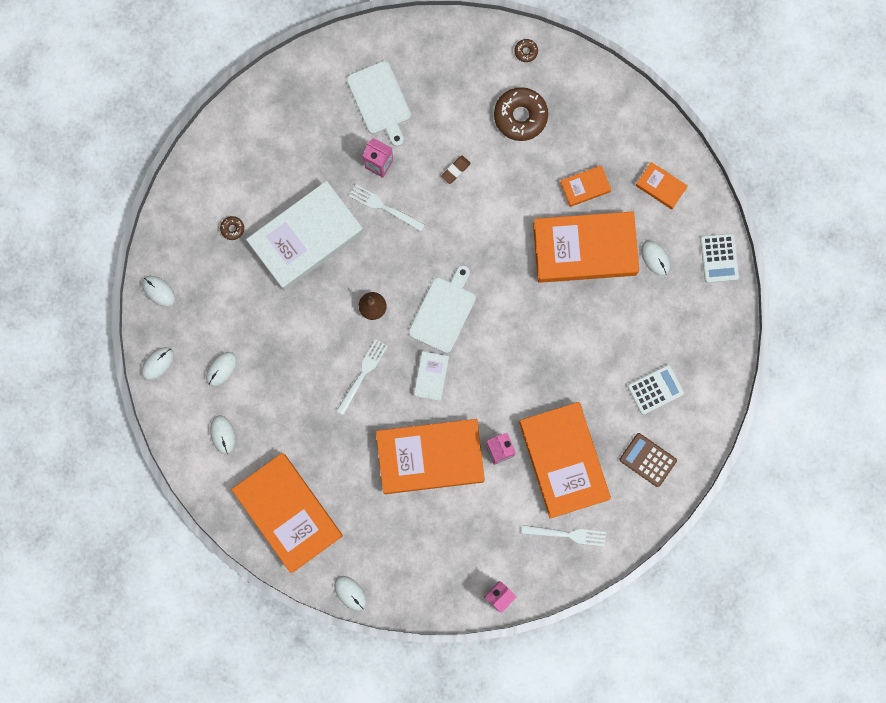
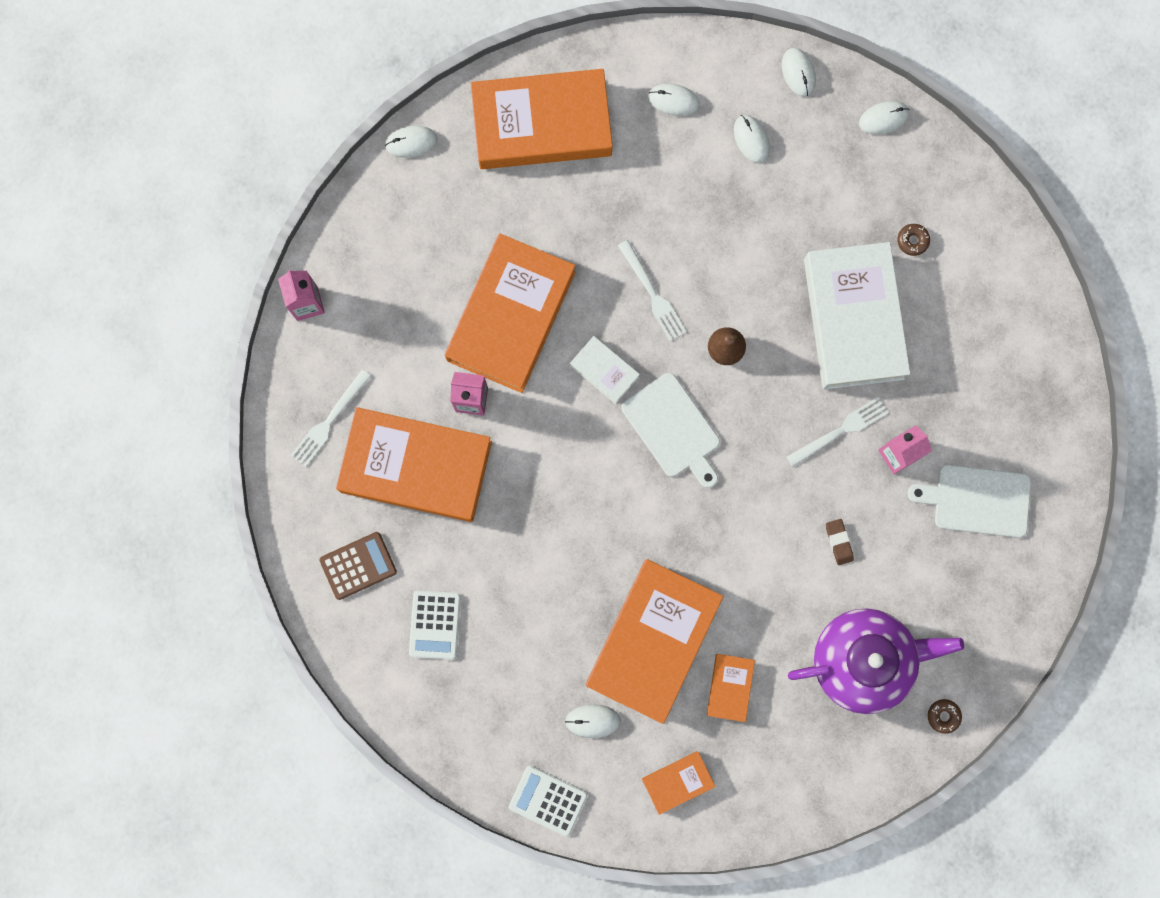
camera: 120 degrees right, 0 degrees up
(520, 116) = (863, 660): brown donut -> purple teapot

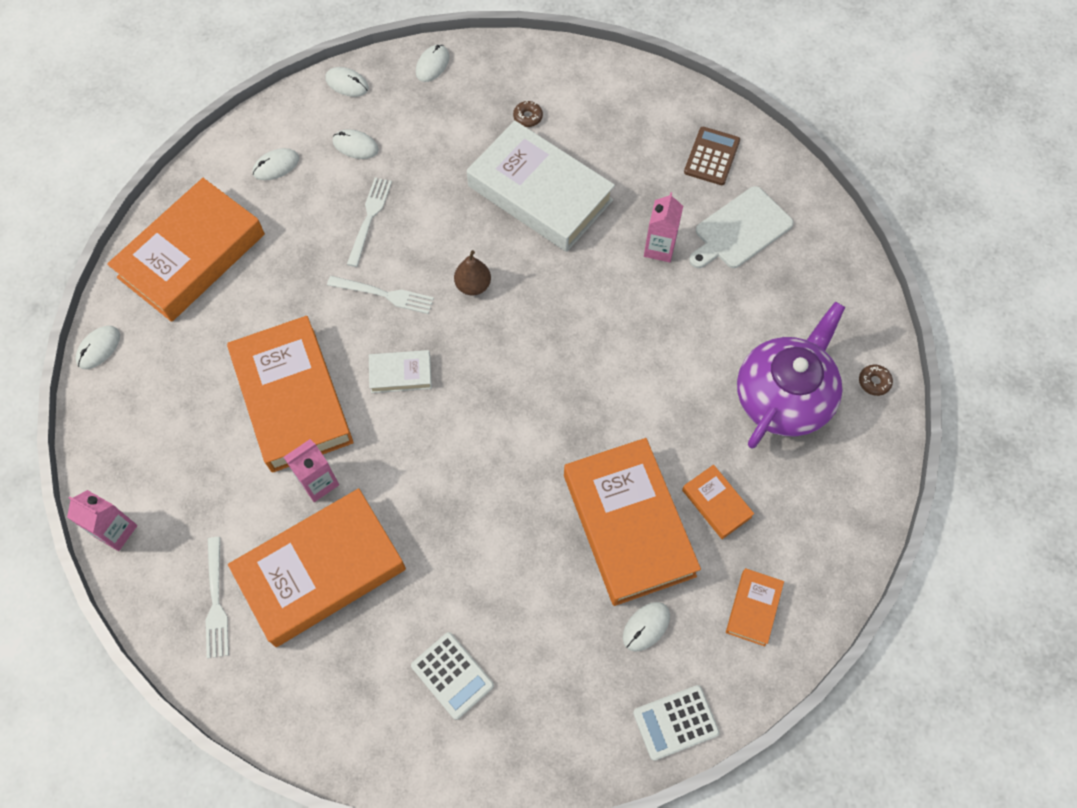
camera: 45 degrees left, 15 degrees down
(358, 566) = (345, 690): brown calculator -> brown calculator (712, 156)
(673, 429) = (490, 368): white cutting board -> none
(839, 542) = (682, 336): brown eraser -> none
(841, 430) = (606, 266): white fork -> white fork (369, 217)

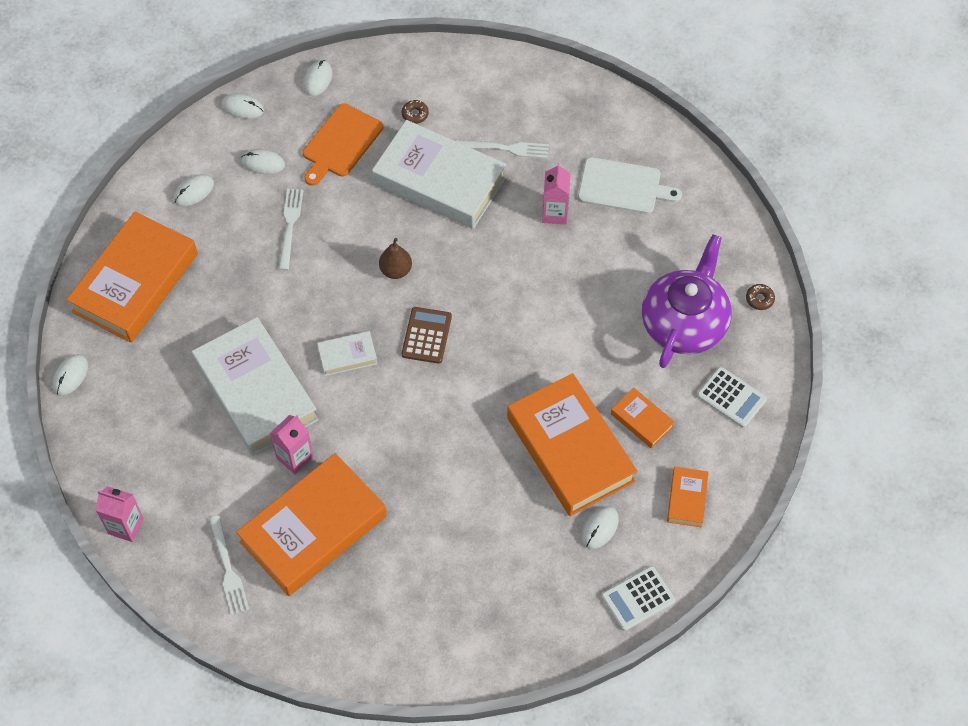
camera: 10 degrees left, 5 degrees down
(293, 398) = (256, 391): orange book -> white book
(385, 295) = (319, 290): white fork -> white fork (507, 148)
(442, 136) = (340, 143): none -> orange cutting board
(452, 675) = (444, 593): white calculator -> white calculator (731, 397)
(712, 156) = (587, 126): brown calculator -> brown calculator (426, 335)
(740, 230) = (623, 187): white cutting board -> white cutting board turned 120 degrees counterclockwise

